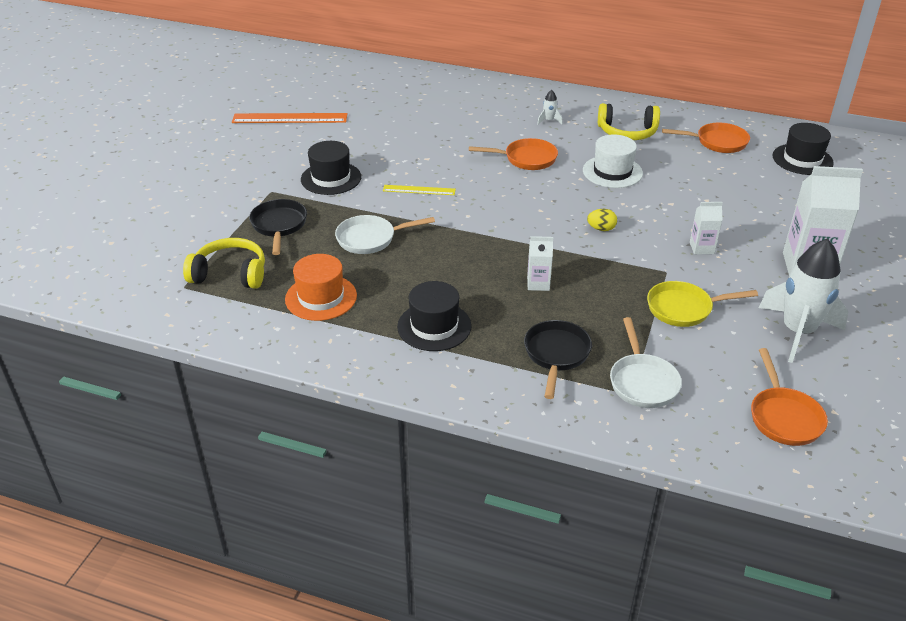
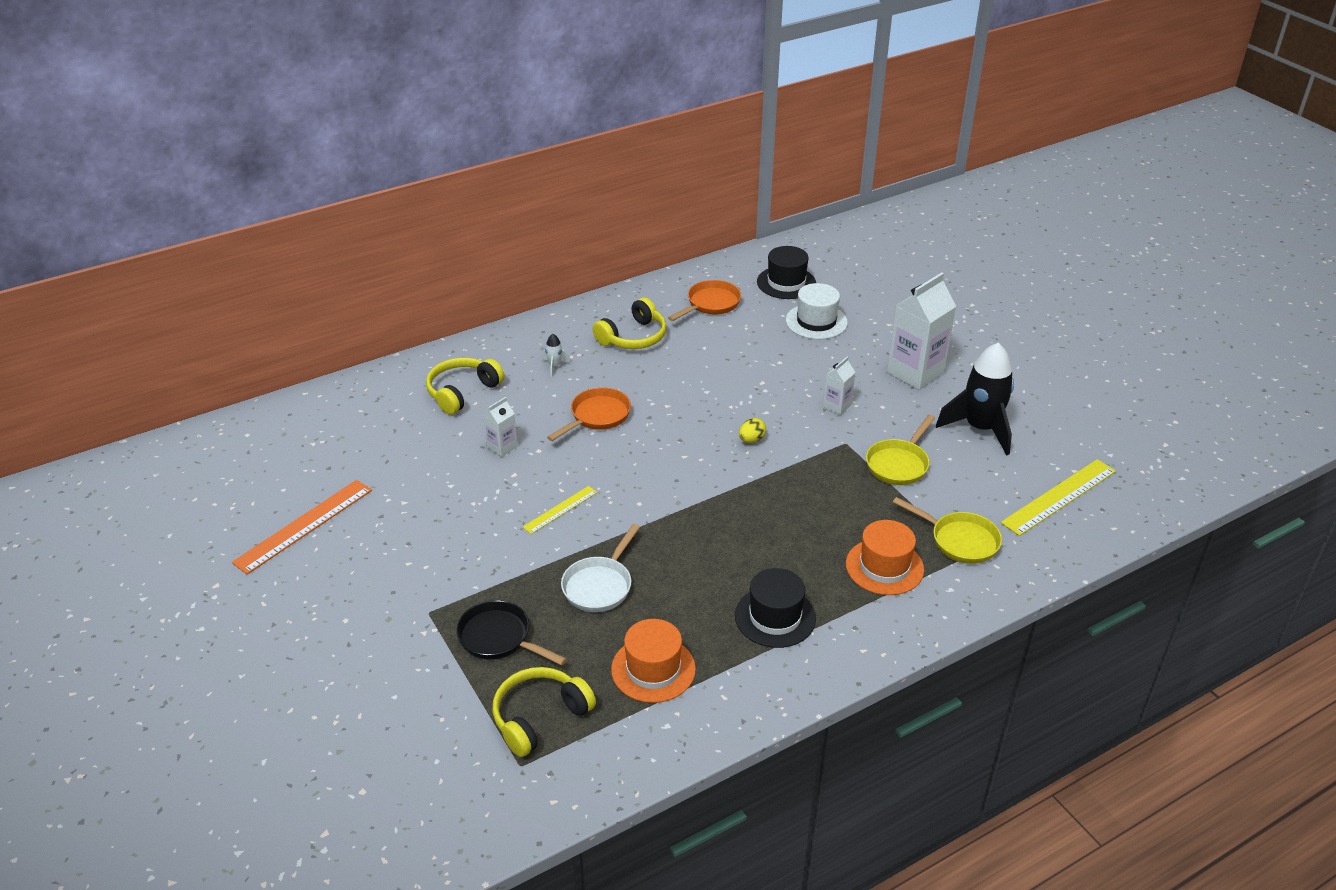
camera: 50 degrees left, 0 degrees up
(331, 178) = (462, 557): black hat -> none
(473, 104) = (462, 392): none -> yellow headphones
(538, 284) = (784, 521): white carton -> white carton (502, 447)
(556, 355) = (884, 567): black pan -> orange hat
(612, 172) = (680, 382): white hat -> white hat (816, 321)
(642, 381) = (960, 540): white pan -> yellow pan
(784, 417) = (1059, 497): orange pan -> yellow ruler
(797, 332) = (980, 429): white rocket -> black rocket

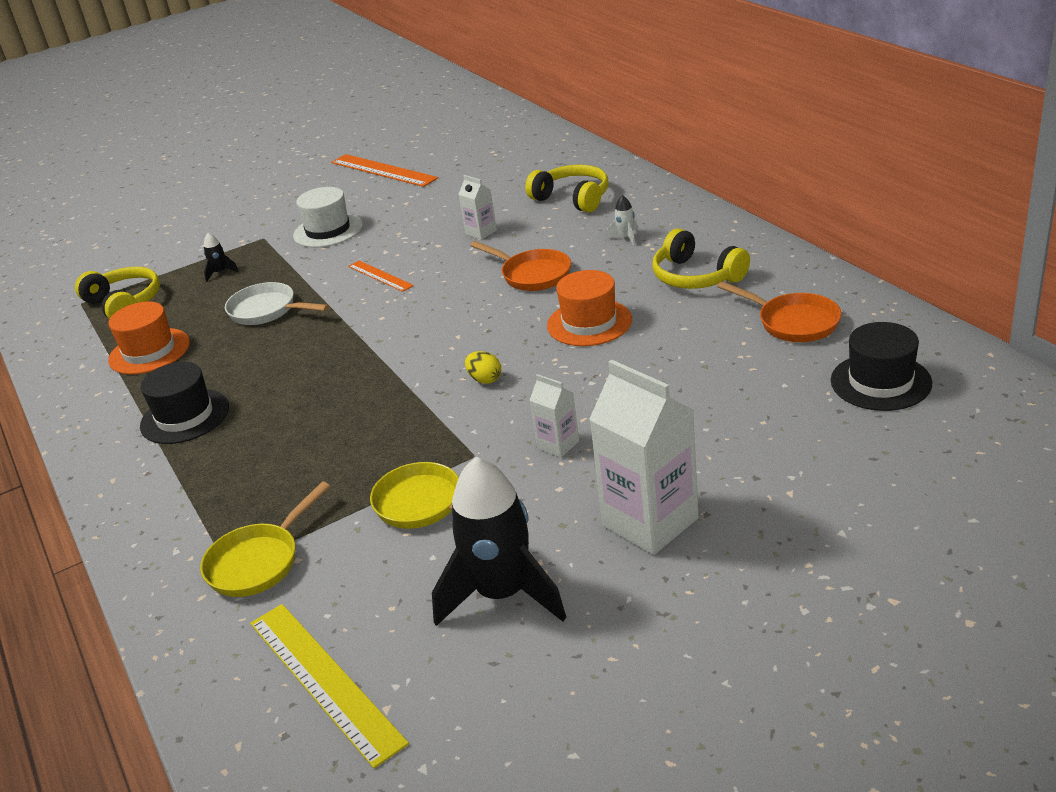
camera: 95 degrees right, 5 degrees down
(499, 638) = (220, 273): black pan -> black rocket
(560, 509) = (380, 276): yellow ruler -> orange ruler
(816, 321) = (775, 416): white hat -> white hat (328, 230)
(884, 567) = (232, 494): orange hat -> orange hat (589, 323)

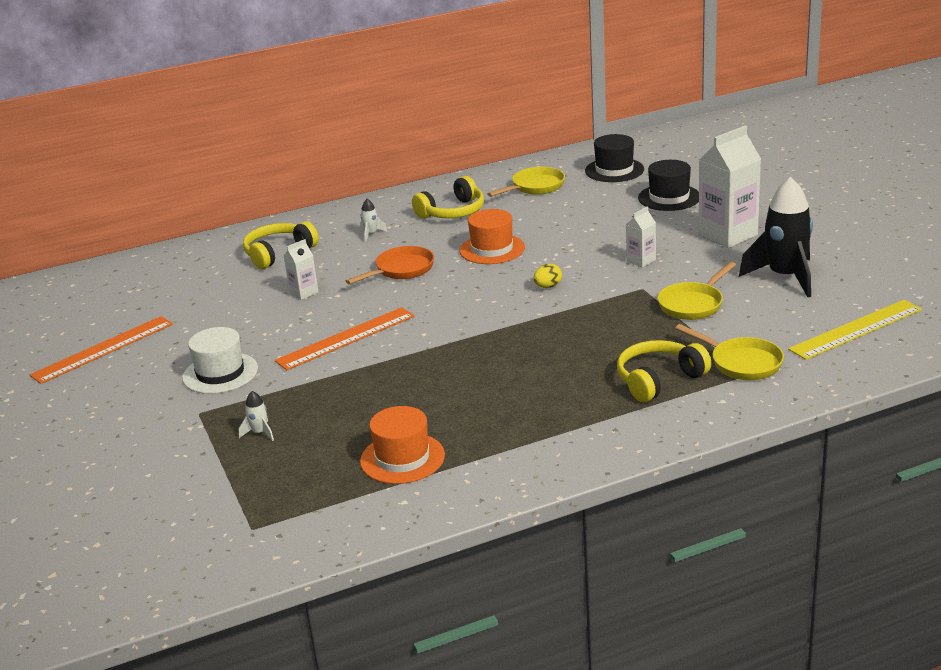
camera: 85 degrees left, 5 degrees down
(124, 304) = (281, 492): yellow headphones -> yellow headphones (659, 380)
(185, 416) = (535, 420): black hat -> black hat (669, 197)
(220, 273) = (260, 433): black rocket -> white rocket
(267, 311) = (368, 394): white pan -> none
(380, 276) = (346, 338): orange ruler -> orange ruler, size x1.76
(793, 322) = (535, 187): orange pan -> yellow pan

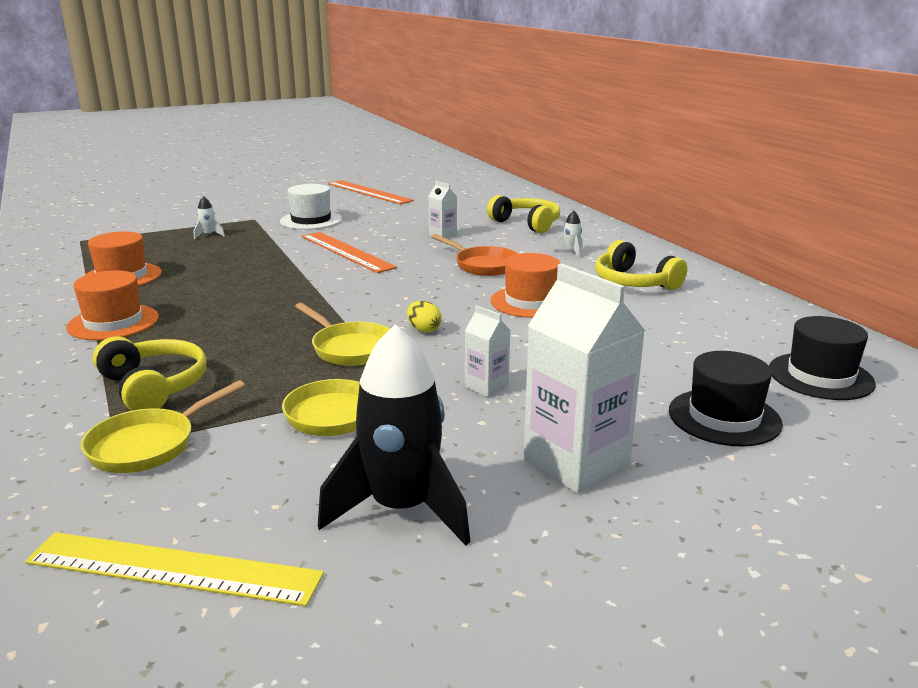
camera: 85 degrees right, 5 degrees down
(532, 430) = (113, 322): none -> orange hat
(535, 187) = (728, 323): yellow pan -> yellow pan (349, 348)
(856, 329) = (173, 568): yellow ruler -> yellow ruler turned 45 degrees counterclockwise

